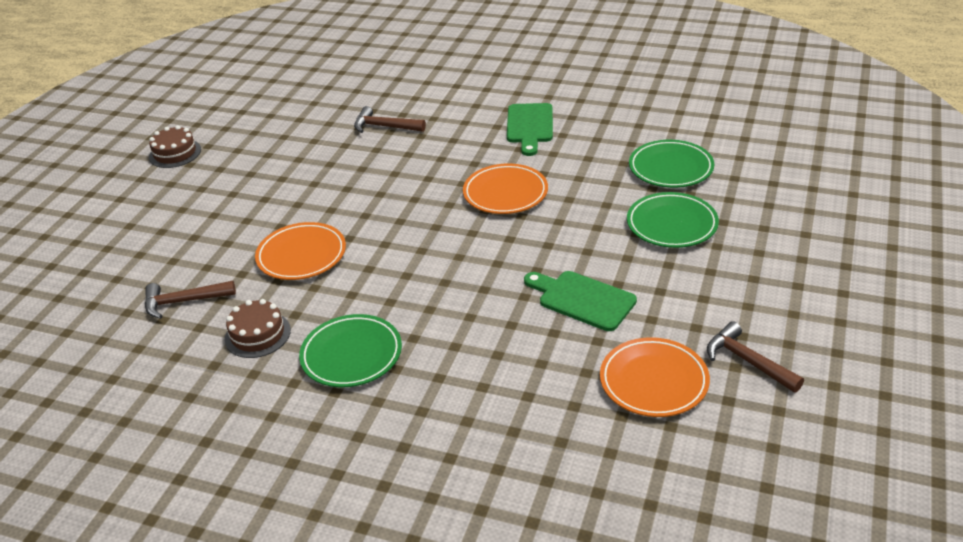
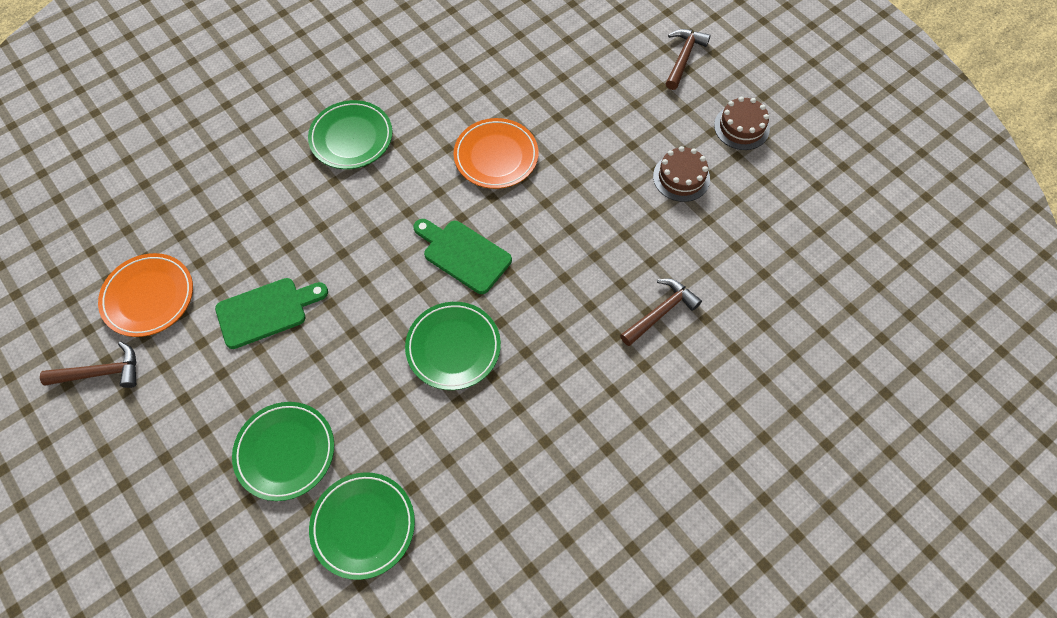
camera: 120 degrees right, 25 degrees up
(183, 301) = (502, 67): brown hammer -> brown hammer (683, 57)
(257, 334) = (424, 95): brown cake -> brown cake (681, 177)
(505, 193) = (453, 347): orange plate -> green plate
(530, 126) = (553, 447): green cutting board -> green cutting board (463, 254)

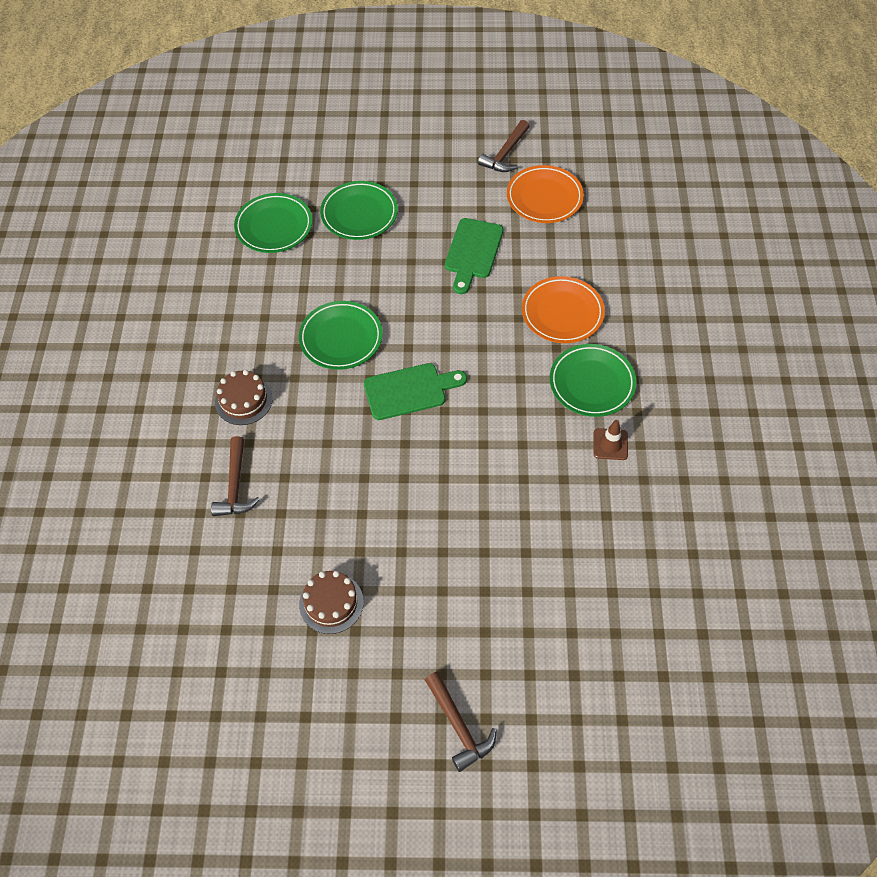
camera: 130 degrees right, 5 degrees down
(401, 96) = (610, 444): none -> brown traffic cone
(496, 156) = (482, 473): orange plate -> orange plate (562, 313)
(741, 127) = (333, 705): brown cake -> brown cake (243, 400)

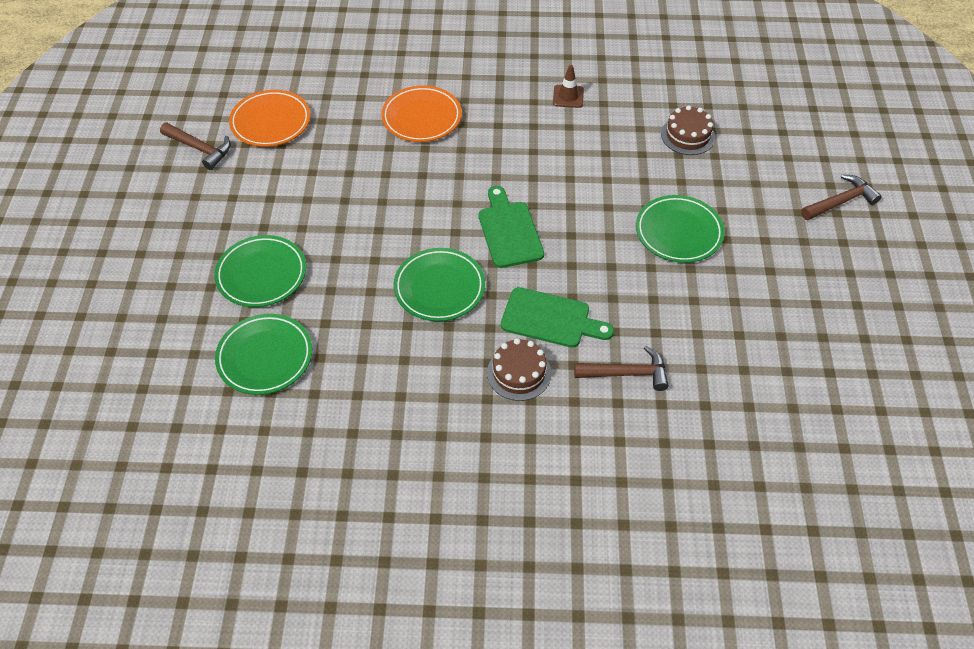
camera: 90 degrees left, 5 degrees down
(331, 603) = (746, 288): brown cake -> brown cake (688, 135)
(473, 252) = (335, 179): green cutting board -> green cutting board (550, 319)
(592, 383) = (503, 103): green plate -> green plate (678, 232)

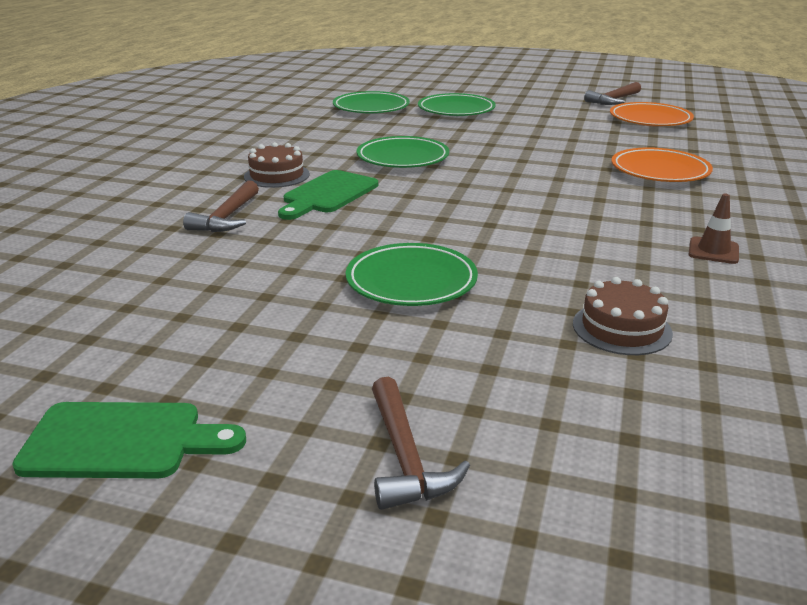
camera: 105 degrees right, 25 degrees down
(509, 231) = (463, 191): green cutting board -> green cutting board (121, 441)

